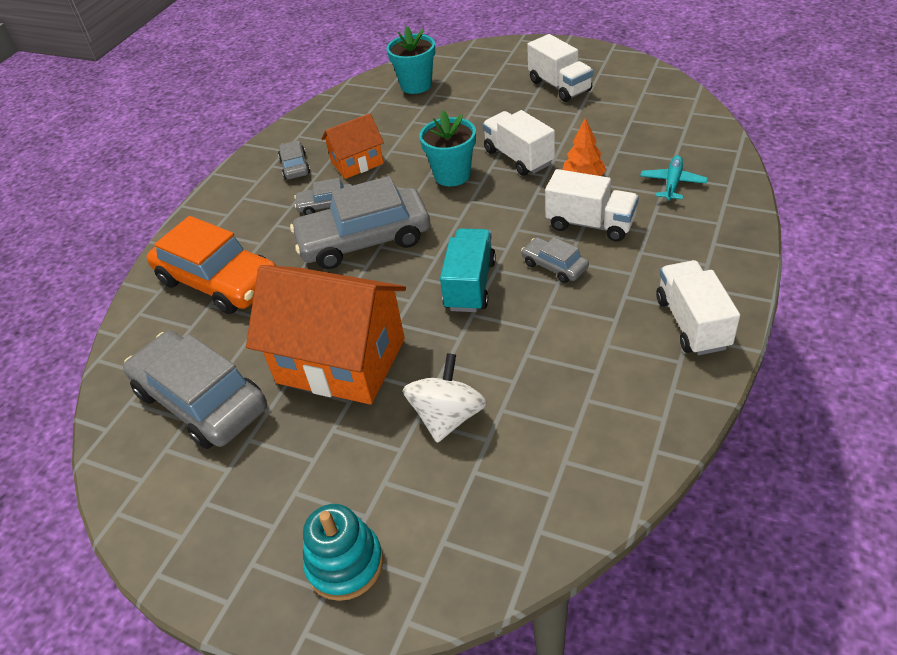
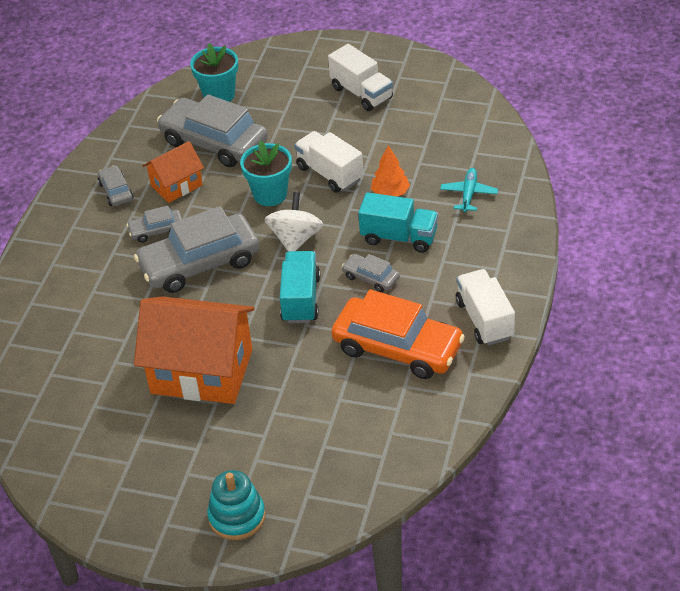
camera: 10 degrees left, 0 degrees up
(201, 400) = (90, 412): grey car -> grey car (214, 142)
(218, 281) = (74, 310): orange car -> orange car (397, 348)
(447, 417) = (297, 408): white spinning top -> white spinning top (295, 239)
(590, 224) = (399, 237): white truck -> turquoise truck

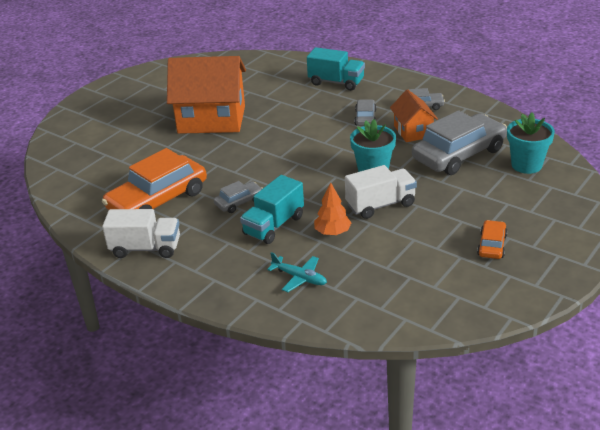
camera: 110 degrees right, 10 degrees down
(199, 263) = (316, 131): grey car -> none
(202, 371) = (211, 119): orange house -> orange house turned 60 degrees clockwise
(237, 517) = (87, 117): turquoise stacking toy -> none
(295, 239) = (311, 175): white spinning top -> none
(300, 299) = (244, 167): turquoise truck -> turquoise truck (336, 82)
(361, 93) = (492, 245): white truck -> orange car

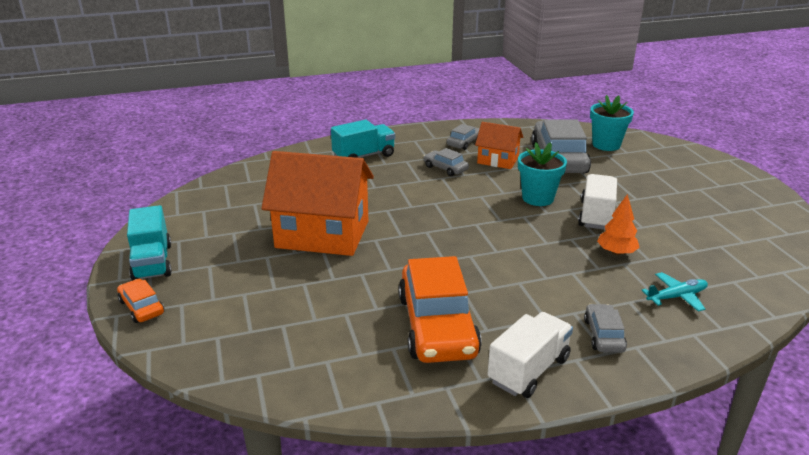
camera: 55 degrees left, 5 degrees down
(211, 119) = (322, 234): orange house -> orange house turned 60 degrees clockwise
(239, 202) = (506, 278): grey car -> grey car (604, 335)
(274, 225) = (571, 276): turquoise truck -> turquoise truck (152, 262)
(492, 245) = (704, 198): orange car -> orange car (141, 307)

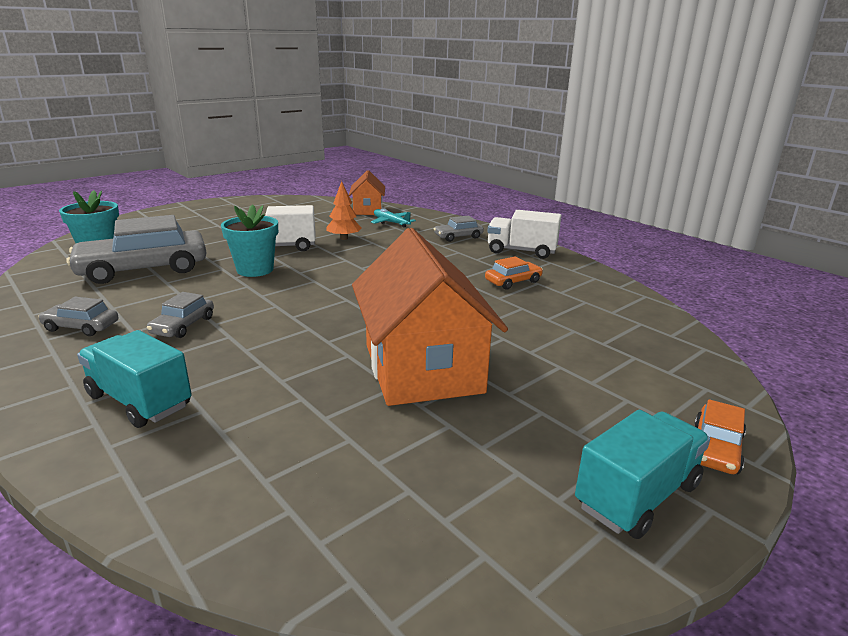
camera: 115 degrees left, 5 degrees down
(437, 325) = (513, 281): orange car -> orange car, size x0.47
(498, 160) = (150, 298): orange house -> orange house (367, 210)

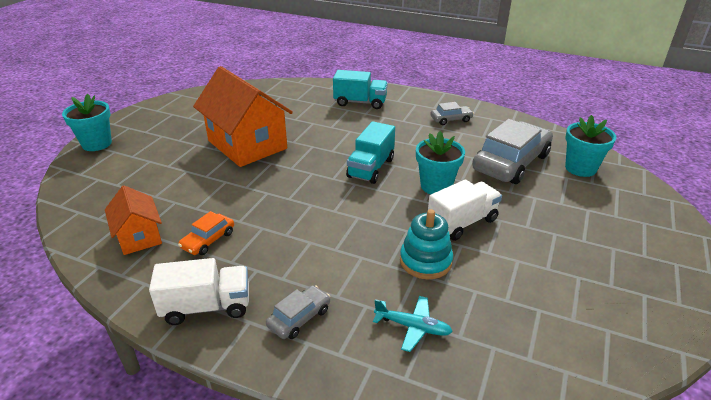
camera: 155 degrees right, 10 degrees up
(183, 325) = (403, 133): grey car -> none
(344, 238) = (425, 261): orange tree -> turquoise stacking toy
(367, 210) = (486, 362): orange house -> orange house (139, 236)
(637, 495) = (141, 121): turquoise truck -> turquoise truck (371, 168)
(715, 448) = (97, 144): orange car -> turquoise flower pot

